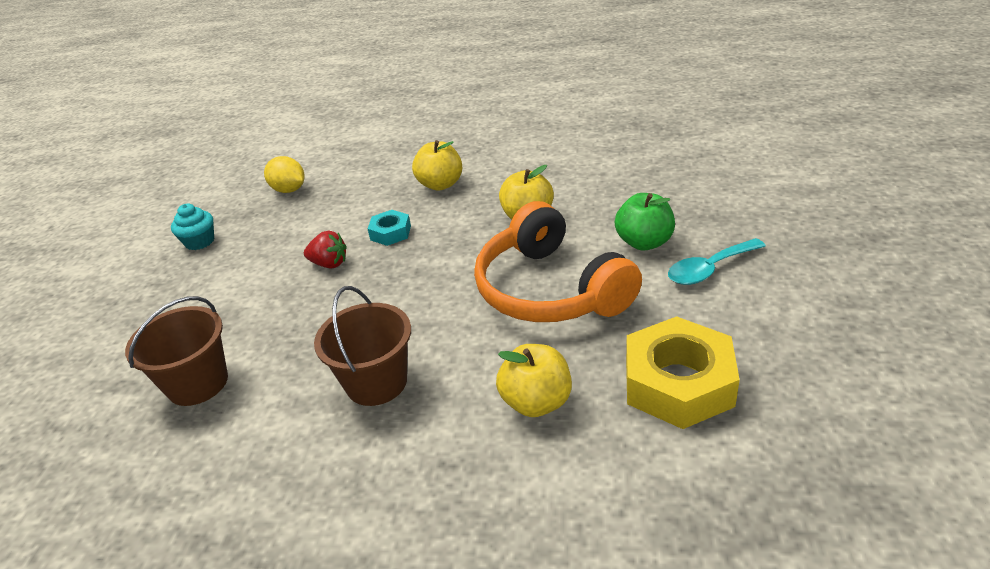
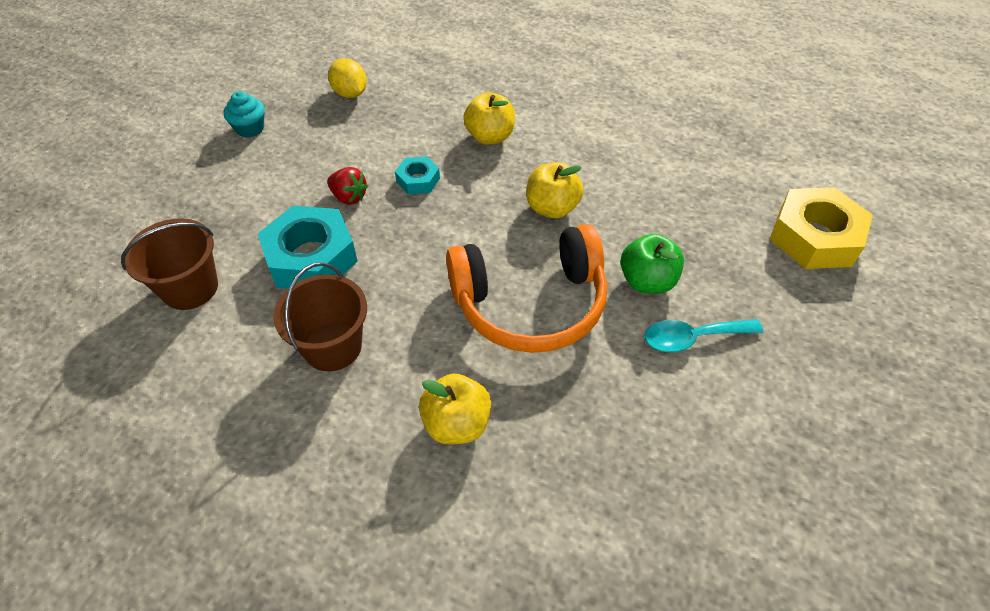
camera: 15 degrees right, 15 degrees up
(315, 320) = (311, 257): none -> turquoise nut
(550, 289) = (530, 303): orange headphones -> orange headphones turned 90 degrees counterclockwise
(678, 383) = (591, 456): yellow nut -> yellow nut (814, 237)

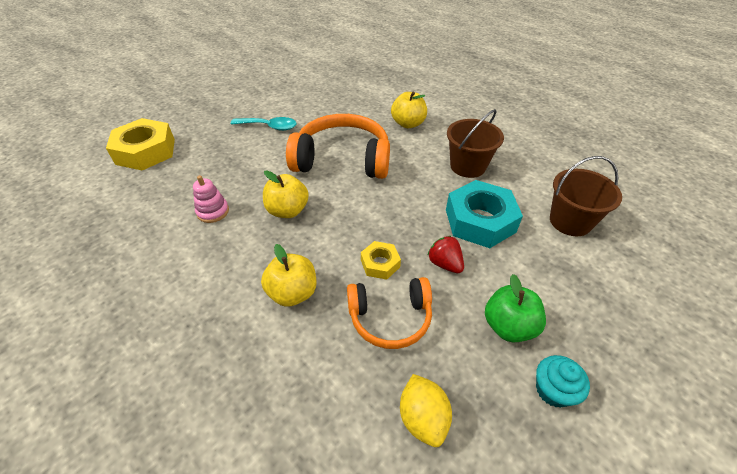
camera: 160 degrees left, 5 degrees down
(392, 140) = (390, 318): none -> orange headphones
(418, 180) = (380, 264): turquoise nut -> yellow nut
(635, 184) = (213, 212): none -> pink stacking toy
(647, 281) = (267, 154): green apple -> green apple (508, 326)

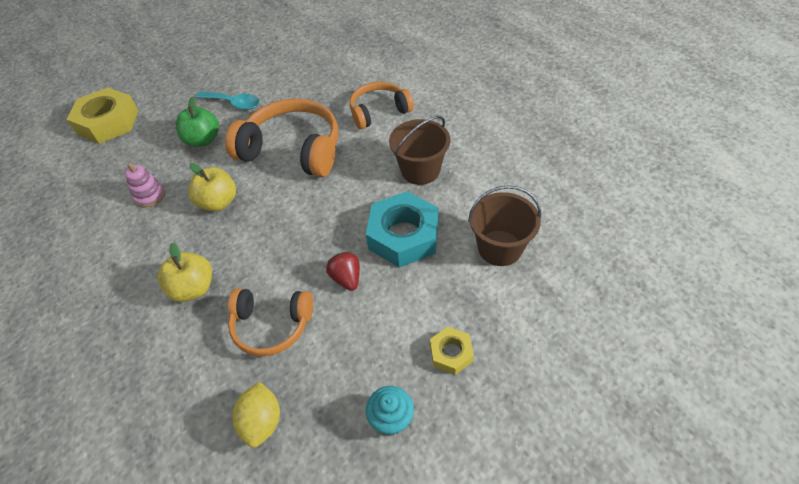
camera: 15 degrees right, 5 degrees up
(380, 264) = (284, 270): yellow nut -> yellow nut (451, 353)
(408, 124) = (379, 111): yellow apple -> orange headphones
(508, 326) = (379, 351): green apple -> green apple (203, 140)

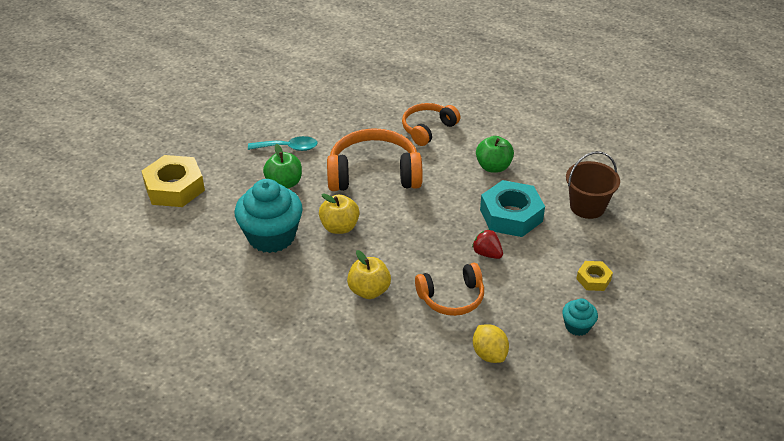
camera: 25 degrees left, 10 degrees down
(150, 196) = (271, 236): pink stacking toy -> turquoise cupcake
(420, 170) = (493, 167): brown bucket -> green apple

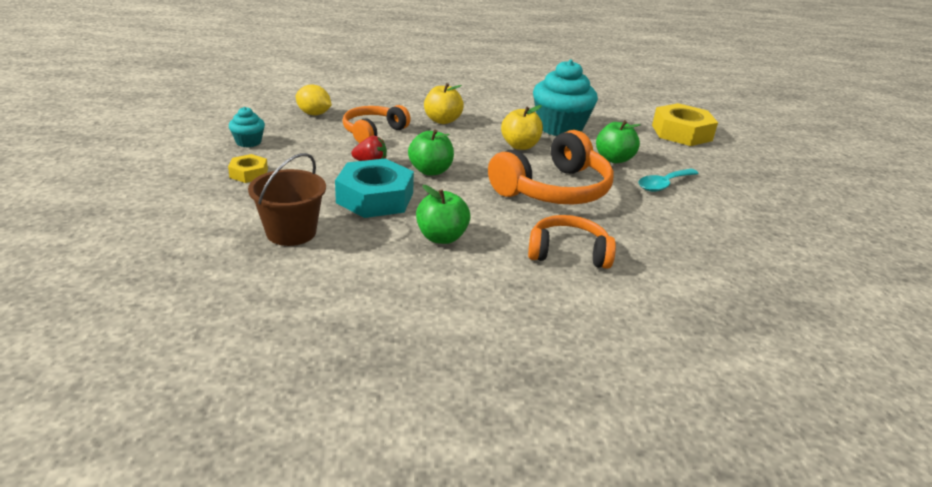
camera: 140 degrees right, 10 degrees down
(428, 129) = (568, 253): orange headphones -> orange headphones turned 90 degrees counterclockwise
(445, 227) = (430, 171): none -> green apple

